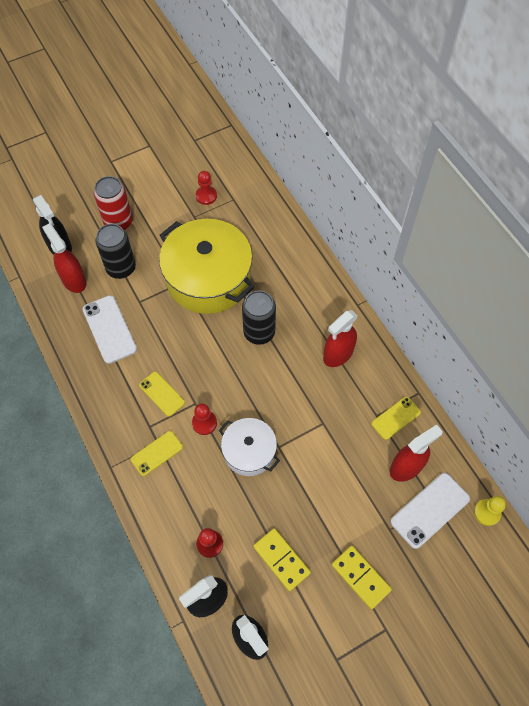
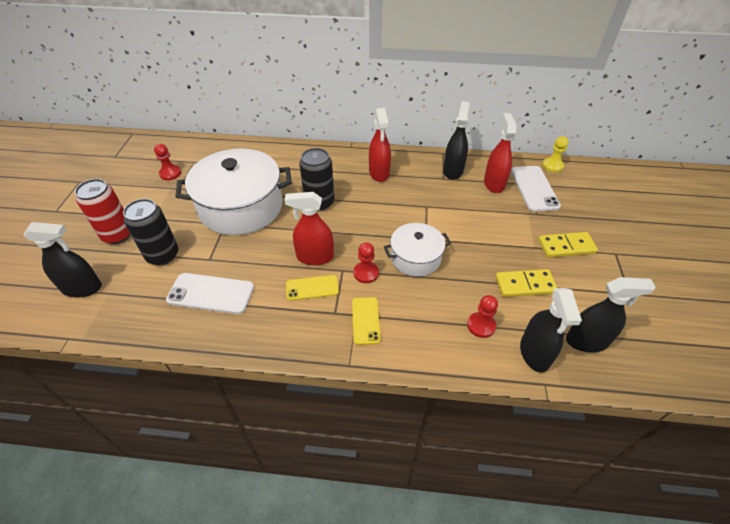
camera: 55 degrees left, 15 degrees down
(74, 280) = (130, 295): red spray bottle -> red spray bottle (315, 257)
(208, 278) = (241, 207): yellow pot -> white pot
(395, 418) = (453, 171): yellow phone -> black spray bottle

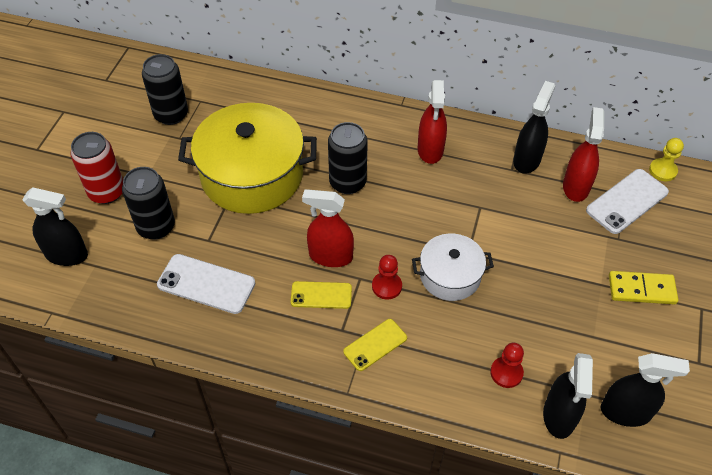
camera: 10 degrees right, 5 degrees up
(170, 173) = (171, 114): red pawn -> black can
(241, 207) = (252, 175): white pot -> yellow pot
(365, 320) = (375, 345): yellow phone -> yellow phone turned 45 degrees clockwise
(525, 285) = (573, 331): yellow domino -> none
(534, 188) = (627, 201): white phone -> white phone turned 45 degrees clockwise

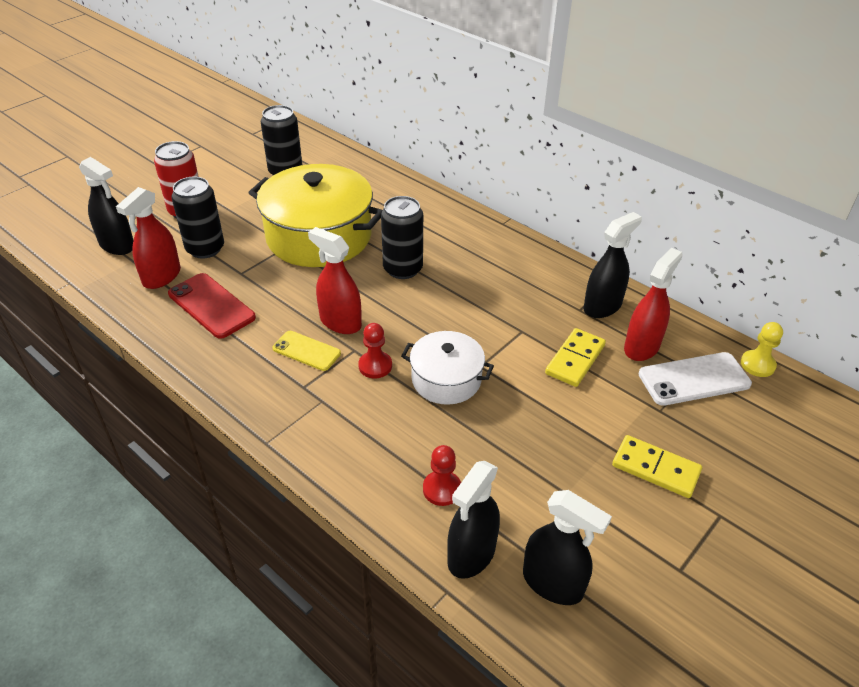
camera: 25 degrees right, 10 degrees down
(206, 284) = (211, 306): white phone -> red phone
(375, 345) = (325, 411): yellow phone -> none
(430, 150) = (505, 268): red spray bottle -> red spray bottle (162, 277)
(534, 218) = (575, 359): none -> yellow domino

